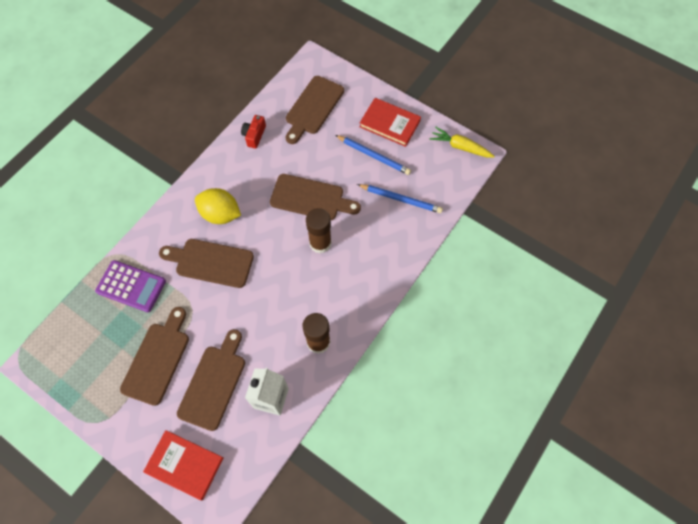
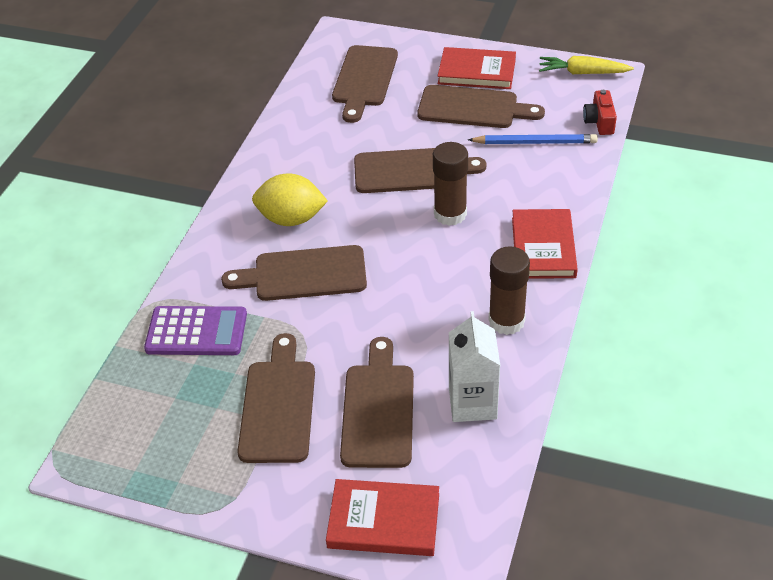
camera: 15 degrees left, 20 degrees down
(254, 135) = (297, 126): red camera -> red camera (599, 122)
(367, 290) = (543, 247): none -> red book
(373, 156) = (473, 108): blue pencil -> brown cutting board

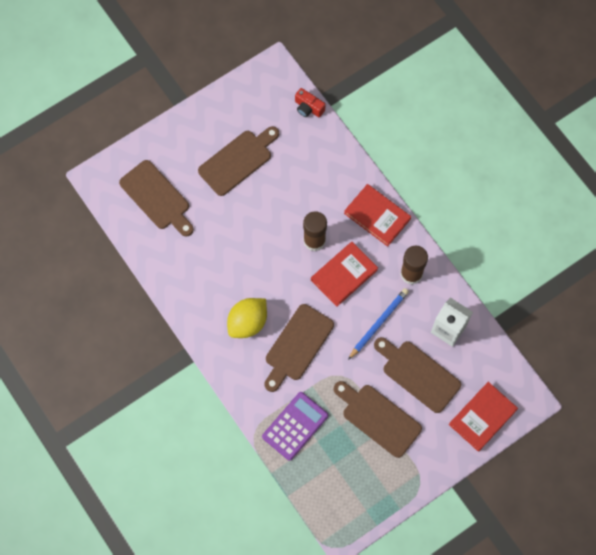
camera: 55 degrees left, 25 degrees up
(411, 171) = (262, 234): brown cutting board -> none
(476, 72) = (207, 132): red book -> red book (344, 275)
(534, 142) = (295, 153): blue pencil -> blue pencil (378, 323)
(582, 73) = (260, 79): yellow carrot -> none

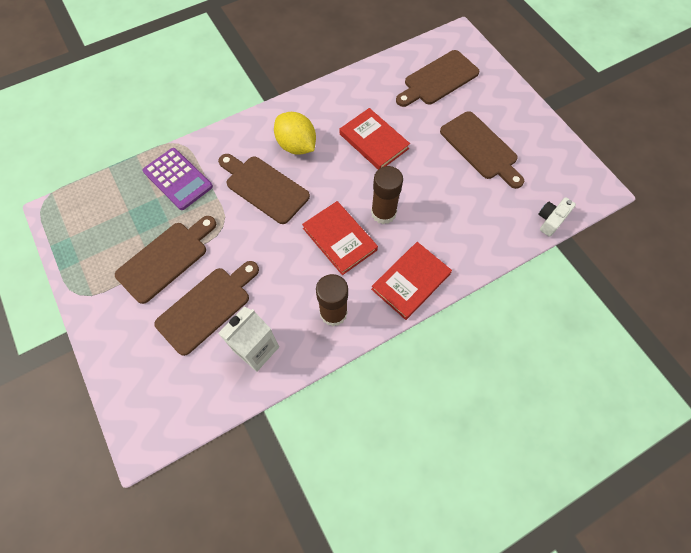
camera: 95 degrees right, 5 degrees down
(308, 108) = (551, 220): red camera -> white camera
(378, 323) = (276, 270): blue pencil -> none
(482, 417) = (137, 377): red book -> red book (374, 141)

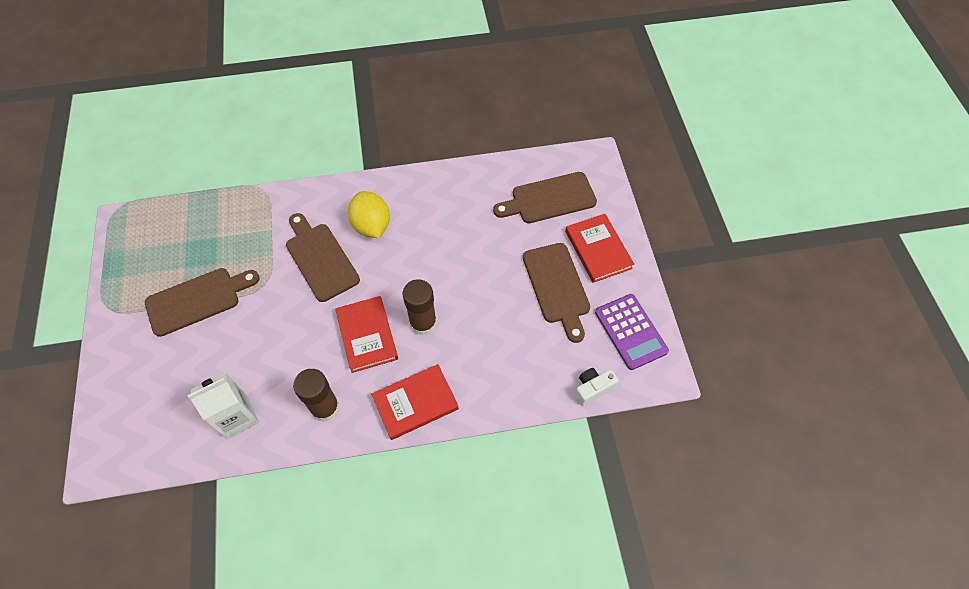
camera: 20 degrees right, 5 degrees down
(178, 179) = (245, 224): purple calculator -> purple calculator (630, 331)
(207, 307) = (212, 360): brown cutting board -> none
(374, 141) = (450, 245): red book -> red book (598, 249)

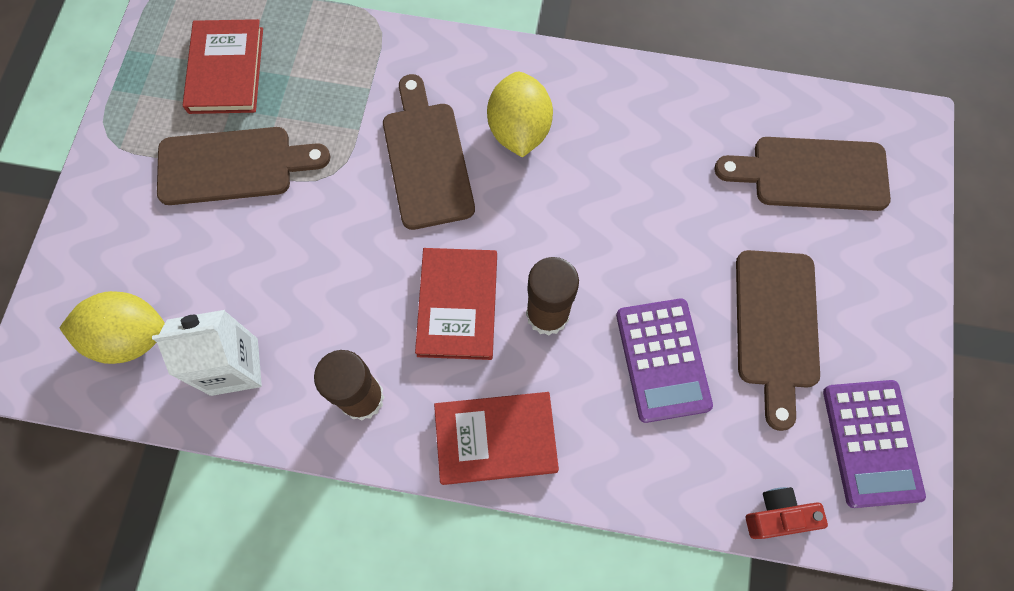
camera: 20 degrees right, 10 degrees up
(162, 422) = (130, 336): none -> yellow lemon
(499, 326) = (663, 360): none -> purple calculator
(593, 388) = (778, 516): white camera -> red camera
(598, 249) = (863, 286): red book -> red book (226, 70)

